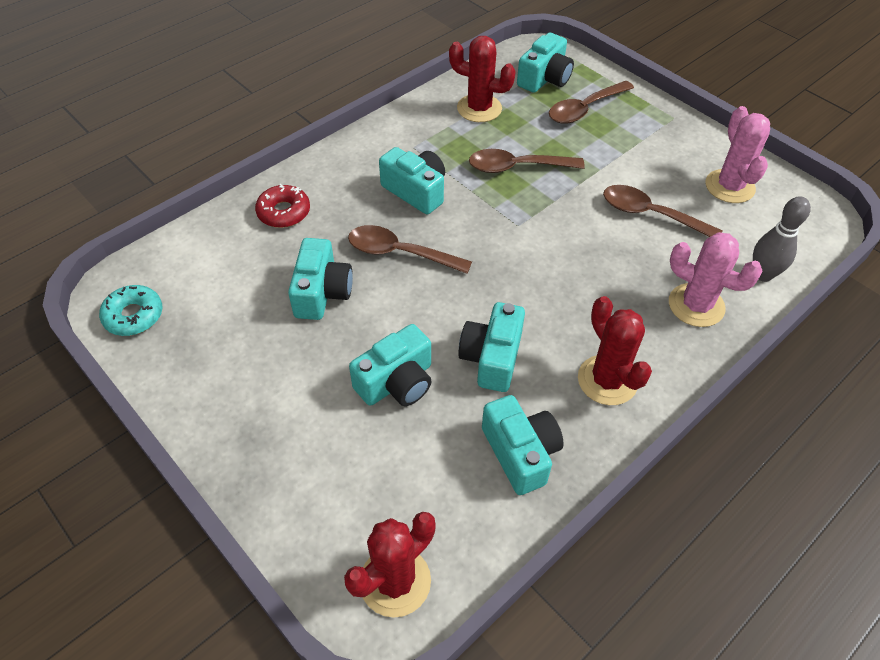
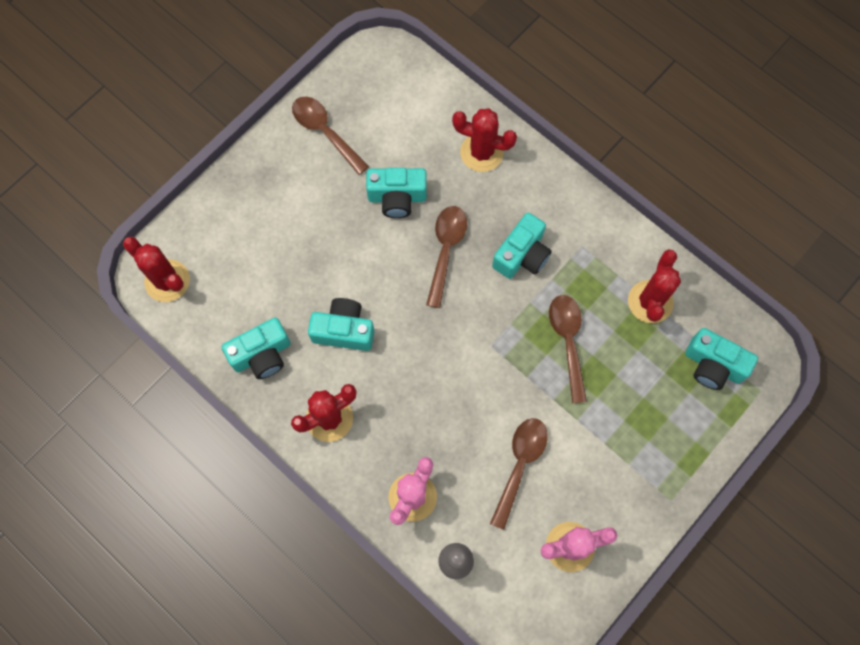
camera: 85 degrees right, 20 degrees up
(134, 316) = (362, 73): turquoise donut -> none
(284, 212) = (481, 152): red donut -> red cactus
(397, 382) = (316, 264): turquoise camera -> none
(584, 109) = (668, 406): brown spoon -> brown spoon (325, 132)

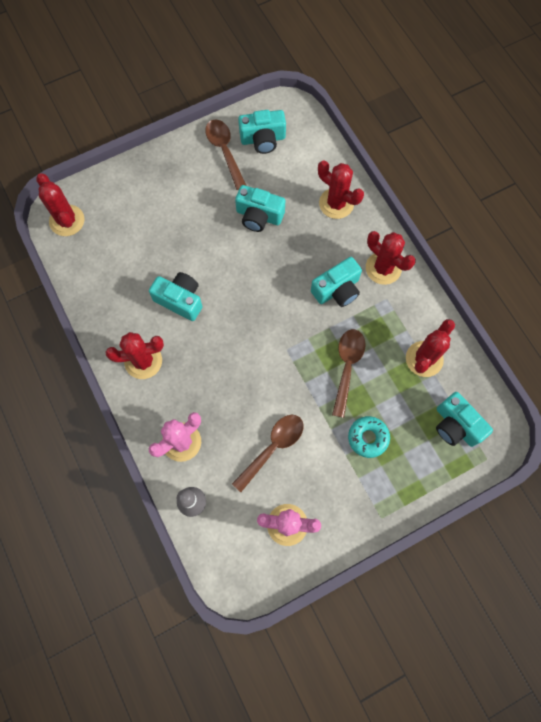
camera: 20 degrees right, 0 degrees up
(262, 355) = (113, 297): turquoise camera -> turquoise camera (263, 139)
(446, 250) = (280, 267): brown spoon -> none
(564, 211) = (383, 268): none -> red cactus
(622, 414) = (368, 438): none -> turquoise donut

